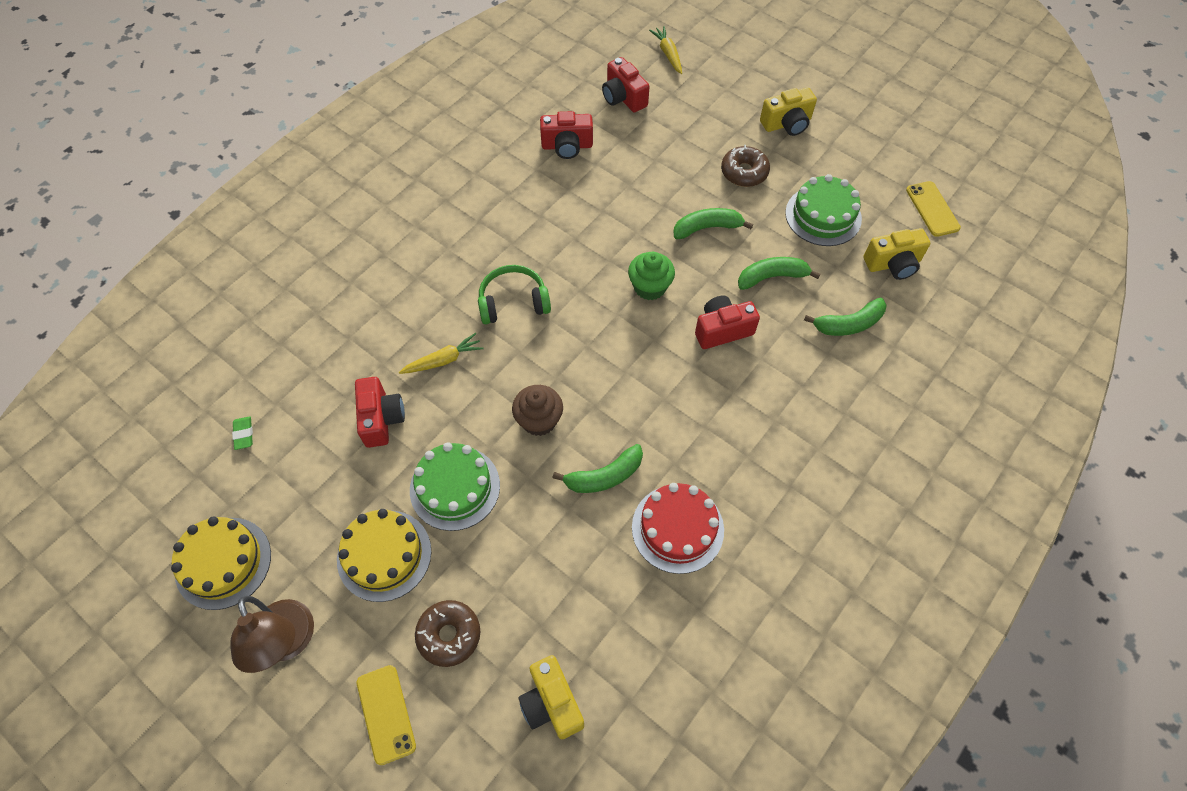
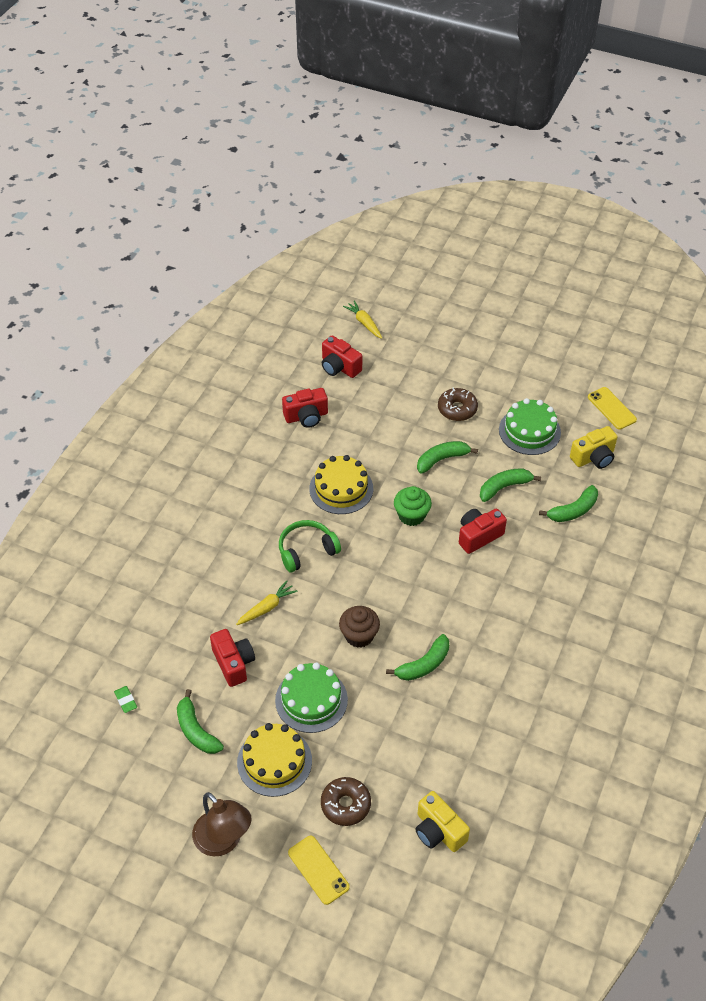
camera: 15 degrees left, 10 degrees down
(223, 562) = (149, 798): yellow cake -> yellow cake (341, 488)
(308, 491) = (196, 730): none -> green banana
(677, 528) = (491, 688): red cake -> none
(787, 124) = (479, 363): yellow camera -> none

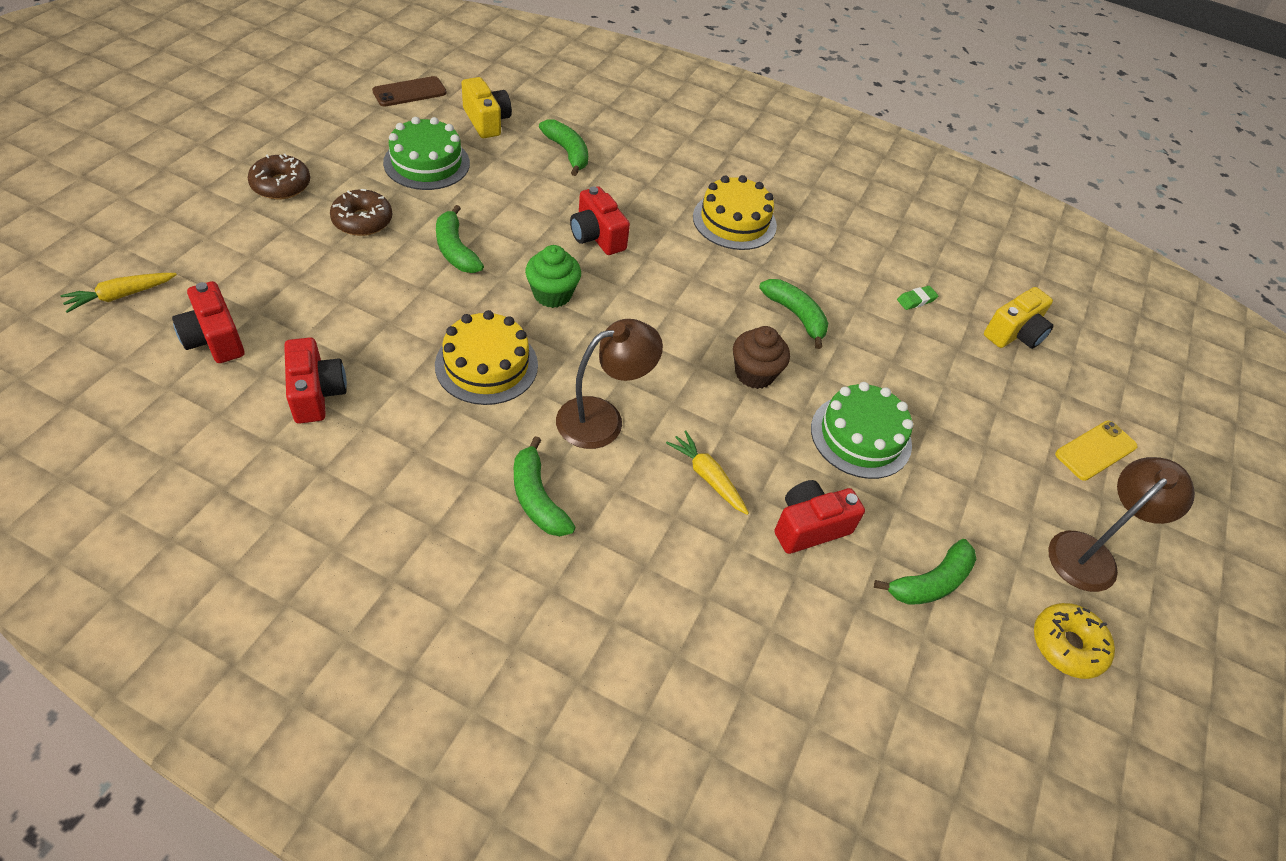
camera: 95 degrees left, 0 degrees up
(126, 700) = (893, 689): green eraser -> green eraser (916, 300)
(153, 808) = (1067, 645): none -> yellow donut
(274, 761) = (961, 486): yellow cake -> yellow cake (734, 221)
(307, 550) = (603, 418): green headphones -> brown lamp
(339, 367) = (214, 339): red camera -> red camera turned 105 degrees clockwise
(345, 804) = (1004, 415): brown donut -> brown donut (281, 185)
(504, 487) = (519, 201): green banana -> green banana (537, 498)
(611, 408) = (409, 92): yellow phone -> brown phone

